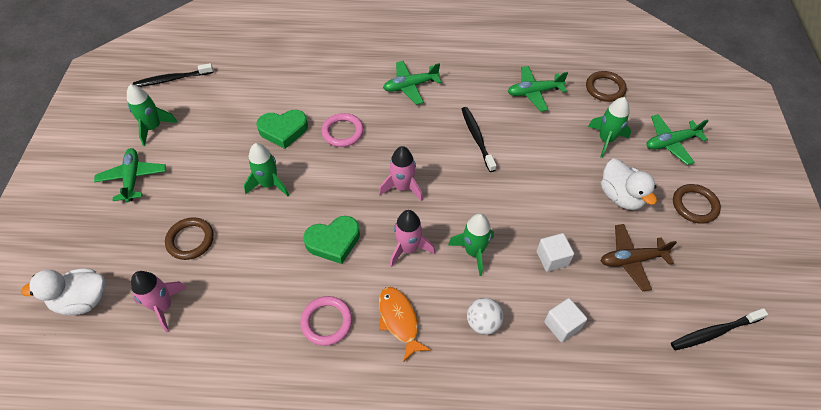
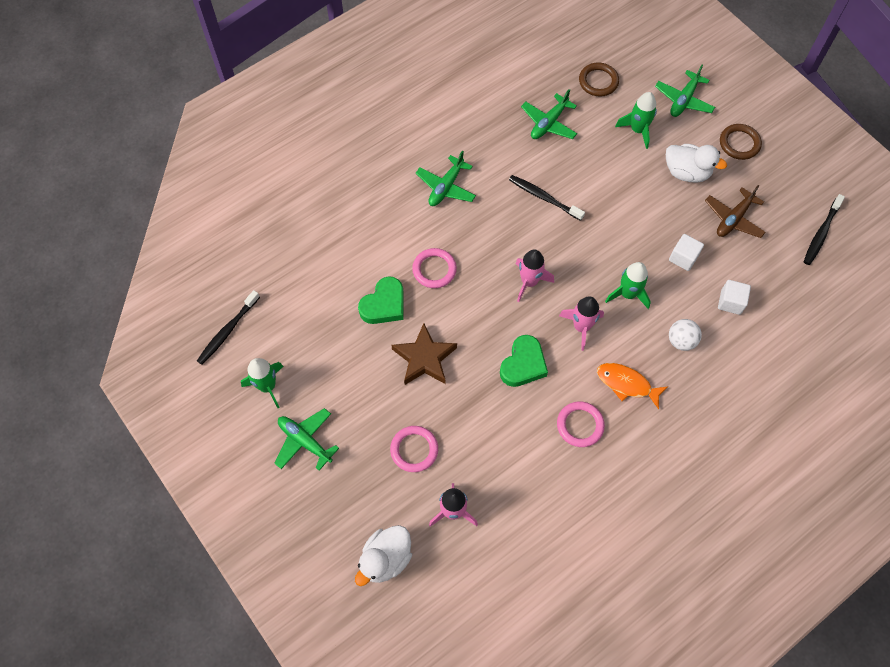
camera: 40 degrees left, 10 degrees up
(190, 240) = (414, 450): brown ring -> pink ring
(269, 184) = (424, 358): green rocket -> brown star

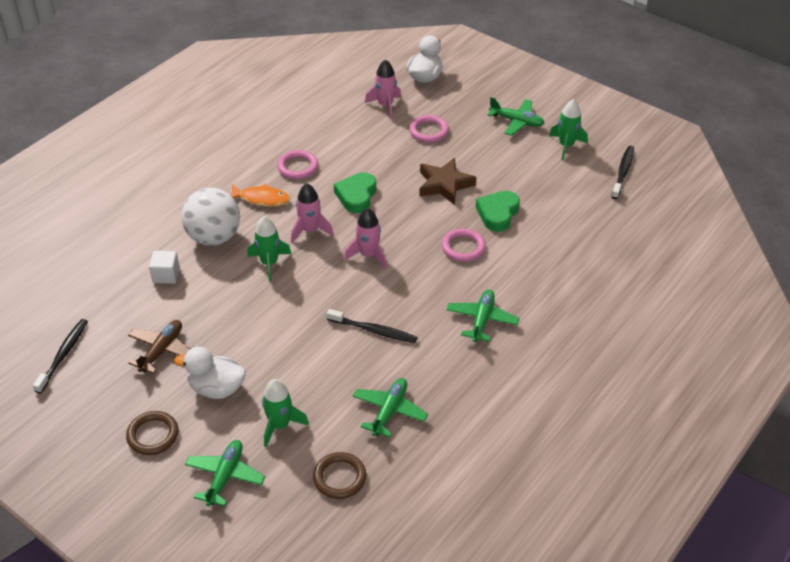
camera: 165 degrees right, 20 degrees down
(681, 341) = (214, 237): white ball -> white ball, size x1.89
(683, 258) = (216, 303): white cube -> none

